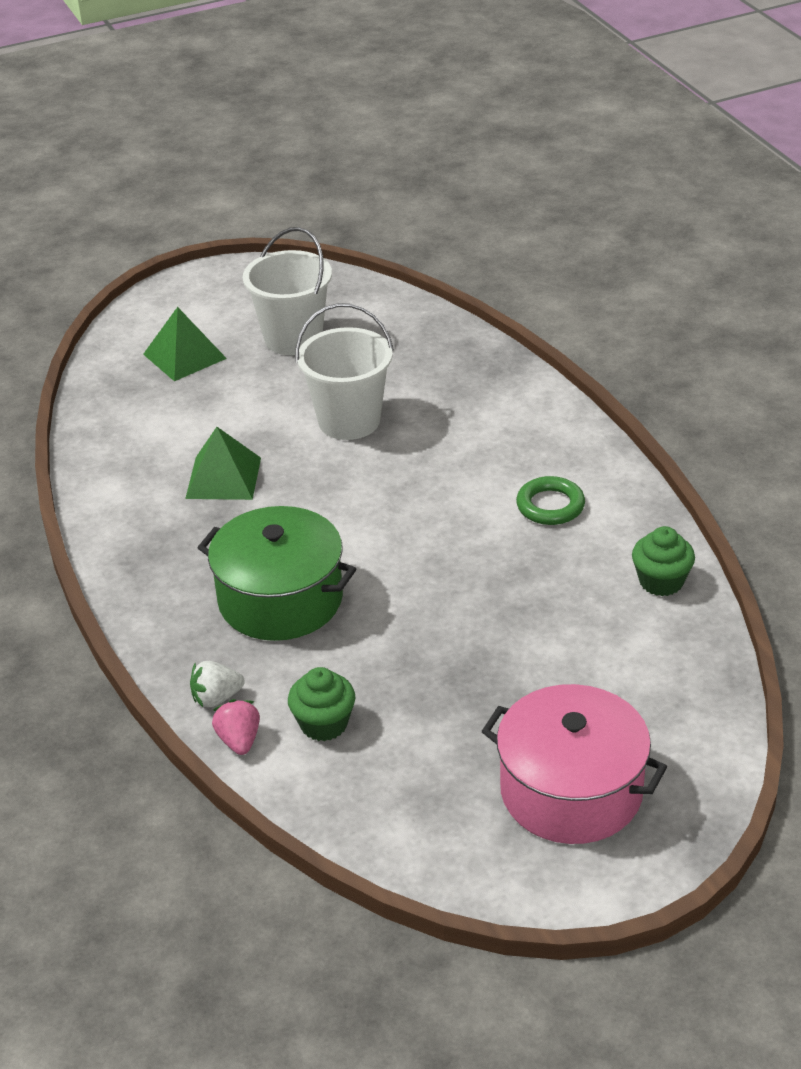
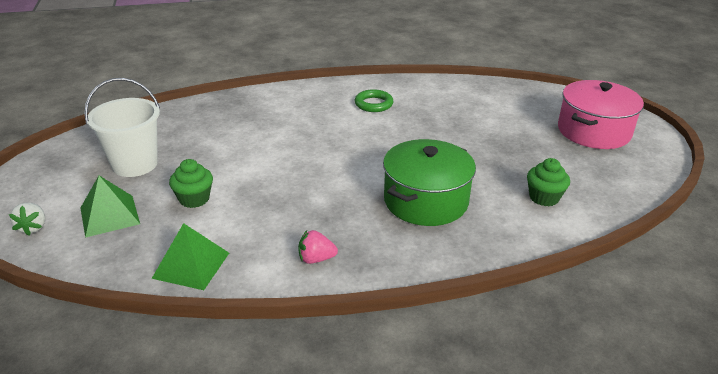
camera: 80 degrees left, 5 degrees down
(216, 698) = (518, 237): white strawberry -> white strawberry (33, 227)
(223, 478) = (282, 211): green pyramid -> green pyramid (191, 265)
(239, 740) = (558, 231): pink strawberry -> pink strawberry (316, 259)
(349, 421) = (251, 154): white bucket -> none
(661, 581) = (446, 87): green cupcake -> green cupcake (194, 199)

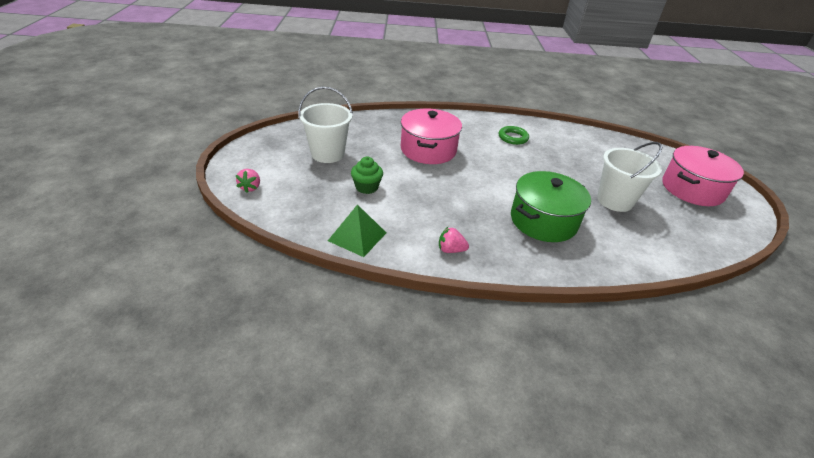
camera: 10 degrees right, 5 degrees up
(33, 227) = (250, 187): white strawberry -> pink strawberry
(109, 215) = (304, 188): green pyramid -> none
(268, 137) = (428, 150): none -> pink pot
(507, 161) = (614, 201): none -> white bucket
(544, 197) = (641, 236): green cupcake -> none

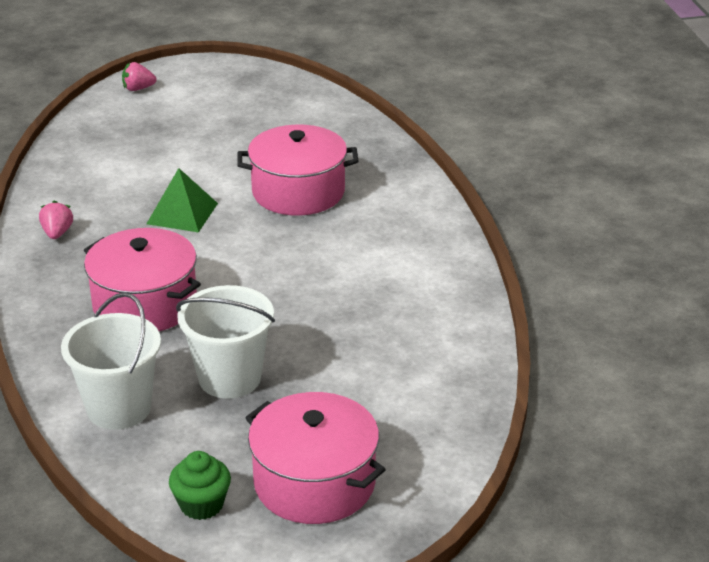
camera: 80 degrees right, 5 degrees down
(327, 154) = (241, 119): white bucket -> white bucket (119, 408)
(357, 236) = (65, 169): green pyramid -> green pyramid (182, 213)
(366, 187) = (171, 159): green cupcake -> green cupcake (201, 504)
(513, 138) = (392, 269): green ring -> none
(543, 221) = (145, 304): green pot -> pink pot

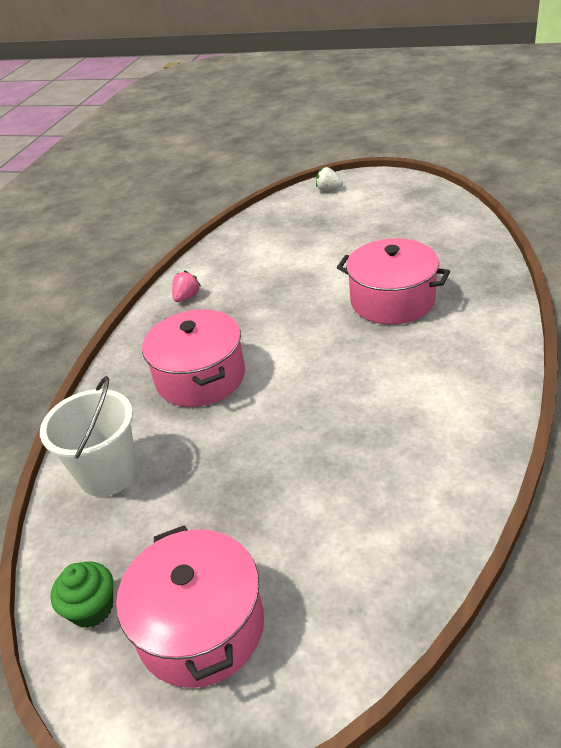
camera: 35 degrees right, 5 degrees up
(138, 89) = (329, 189): pink strawberry -> white strawberry
(182, 213) = (287, 300): green pyramid -> none
(229, 378) = (212, 473): white bucket -> none

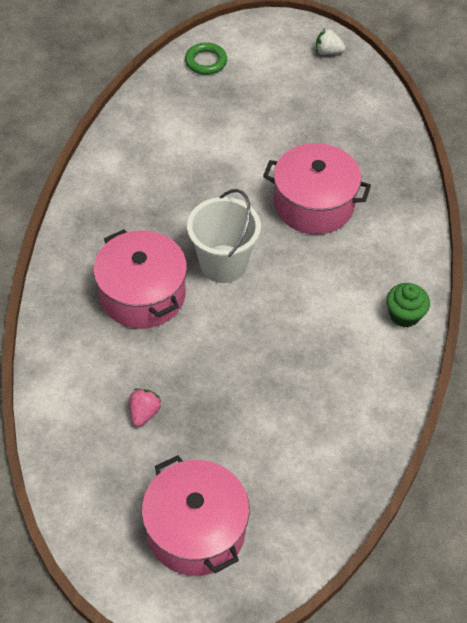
camera: 15 degrees left, 15 degrees up
(92, 608) = (104, 521): green cupcake -> green cupcake (404, 315)
(108, 474) = (81, 400): white bucket -> white bucket (223, 264)
(187, 297) = (105, 193): pink strawberry -> pink strawberry (144, 413)
(303, 203) = (206, 61): none -> green ring
(329, 189) = (231, 41): white strawberry -> white strawberry (328, 52)

